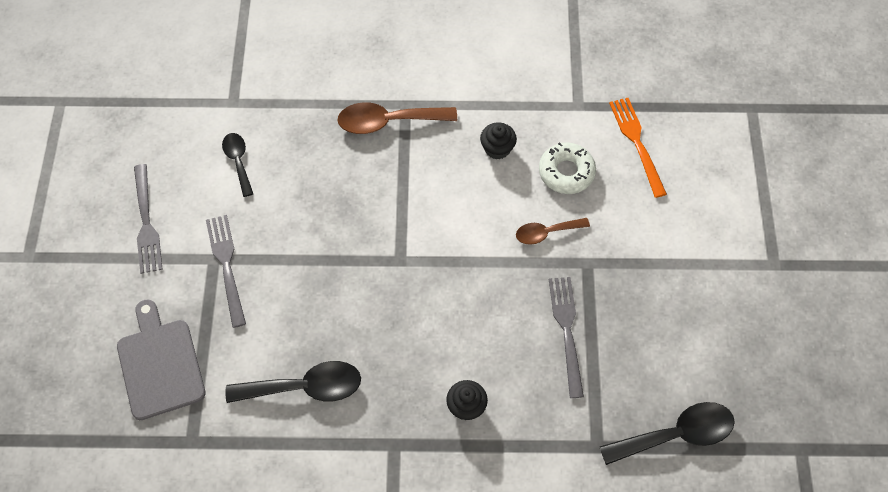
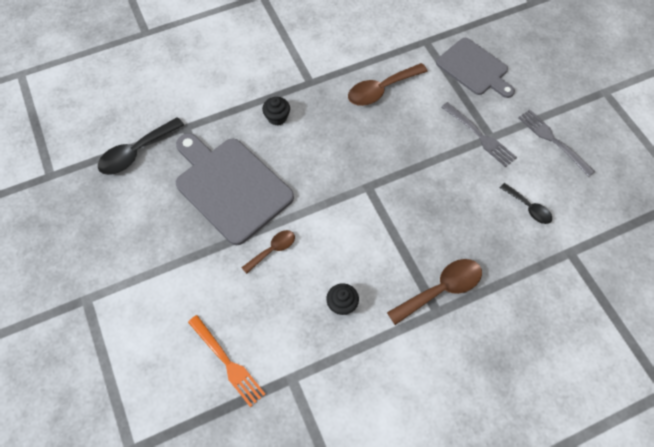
camera: 155 degrees right, 0 degrees up
(305, 387) = (381, 90): black spoon -> brown spoon
(566, 172) = (277, 307): white donut -> none
(566, 330) = (231, 187): grey fork -> grey cutting board

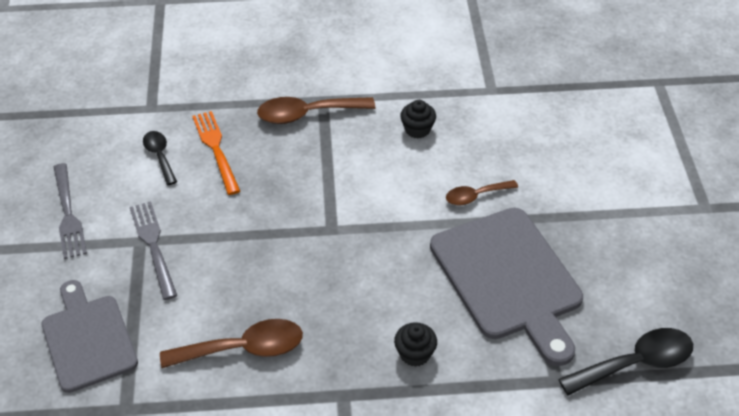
camera: 160 degrees left, 15 degrees down
(227, 362) = (552, 116): orange fork -> orange fork (215, 149)

